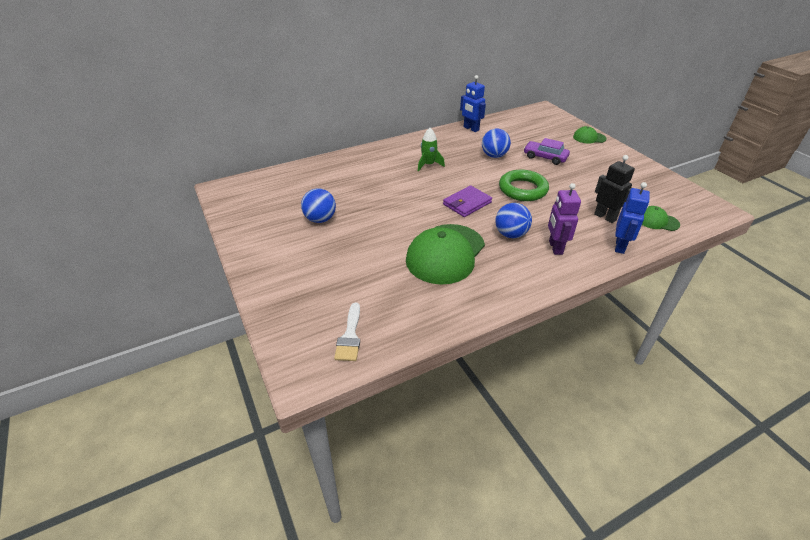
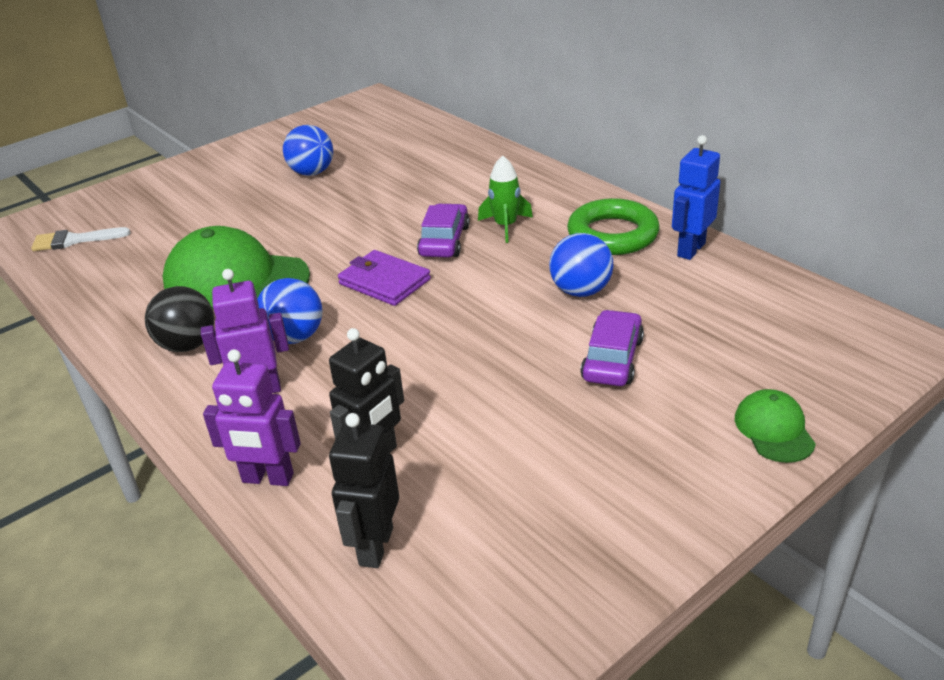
camera: 80 degrees right, 5 degrees down
(434, 182) = (444, 241): none -> purple car
(509, 272) = (188, 345): none -> black ball
(522, 189) = (454, 338): green ring -> green ring (612, 234)
(620, 246) = (267, 478): blue robot -> purple robot
(657, 221) = (375, 546): green cap -> black robot

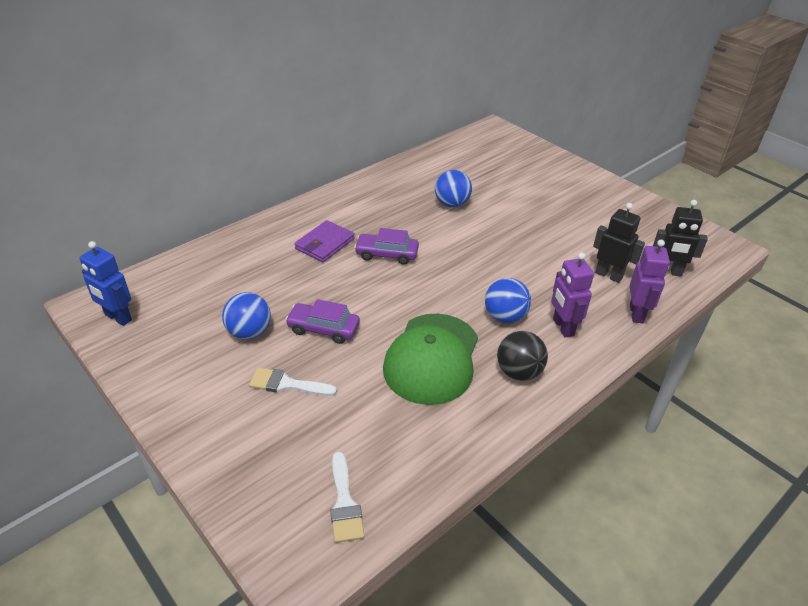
camera: 95 degrees left, 5 degrees up
(231, 199) = (286, 384): none -> white brush
(384, 282) = (438, 279): purple wallet -> purple wallet (325, 244)
(505, 226) = (371, 228): green rocket -> none
(612, 234) = (390, 189): green ring -> none
(612, 359) = (515, 199): purple car -> purple car (323, 328)
(690, 249) = (411, 167): blue robot -> blue robot (118, 318)
(774, 429) = (559, 164): green cap -> none

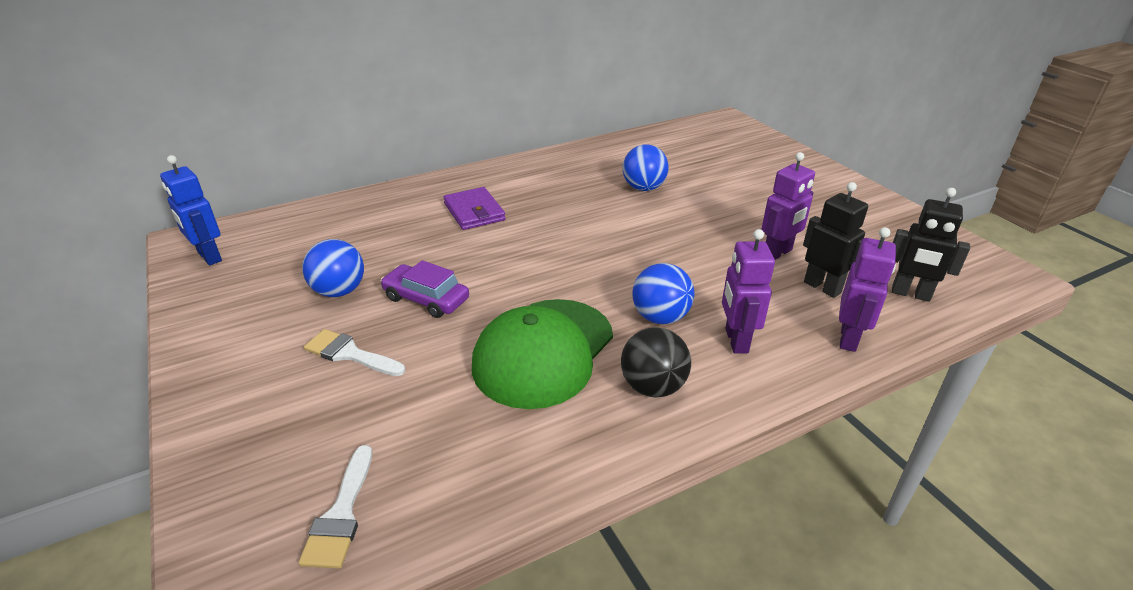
camera: 15 degrees right, 5 degrees down
(325, 244) = (474, 212): purple wallet -> purple wallet turned 75 degrees counterclockwise
(387, 254) = (541, 230): purple car -> none
(570, 251) = (777, 253): none -> purple robot

